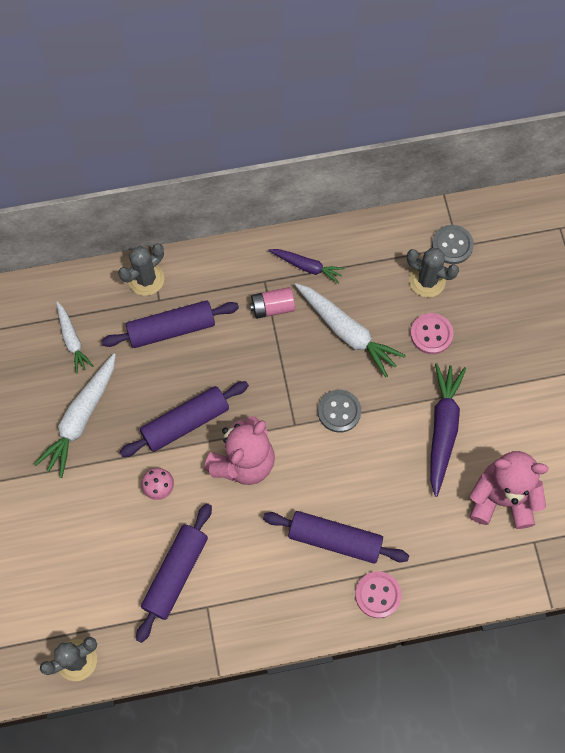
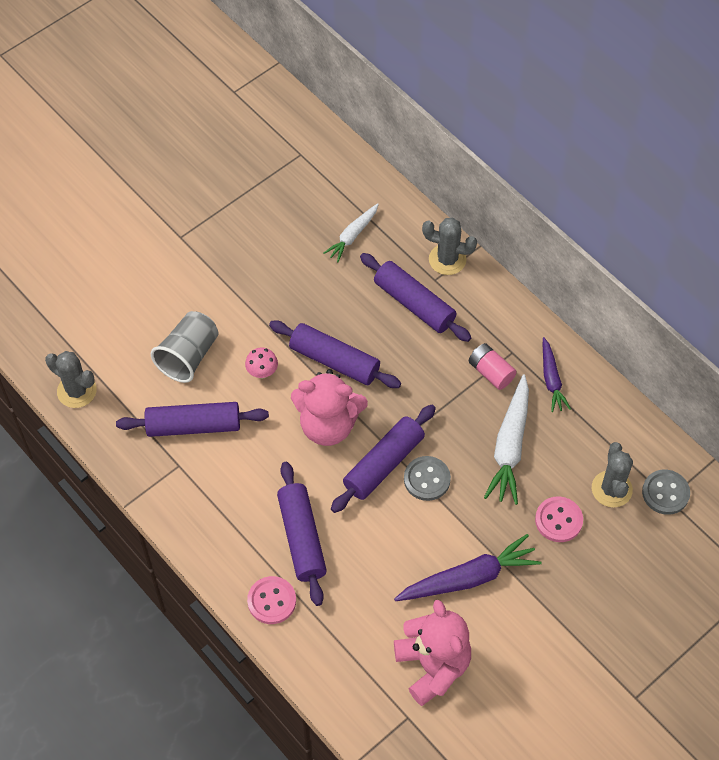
camera: 60 degrees right, 10 degrees down
(81, 418) = (286, 280): white carrot -> none
(103, 542) = (188, 356): none -> grey cup
(305, 437) = (383, 464): none -> purple rolling pin

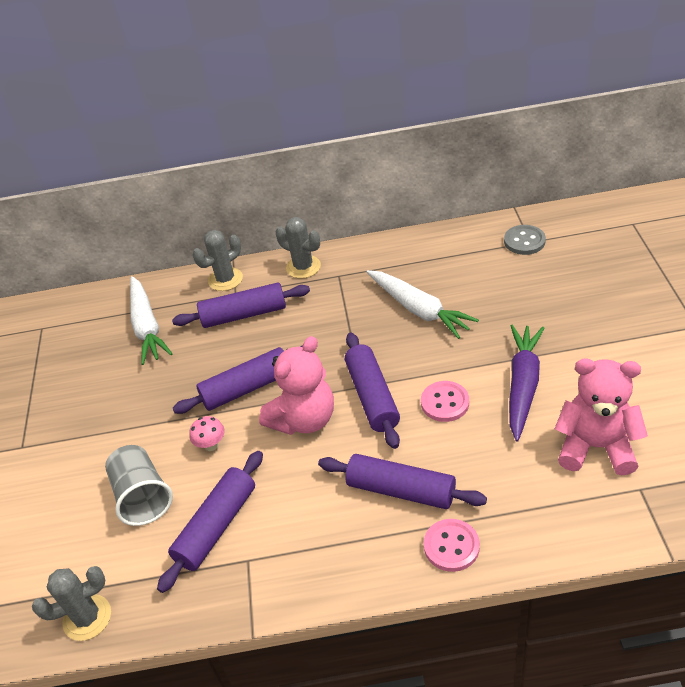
camera: 50 degrees left, 15 degrees down
(352, 236) = (147, 327): white carrot -> white carrot, size x1.66
(427, 479) = (409, 373): grey button -> none
(491, 372) = (345, 294): pink battery -> none
(551, 379) = (380, 263): purple carrot -> none
(558, 520) = (506, 308): pink button -> pink button (445, 403)
(611, 489) = (500, 268): grey cactus -> grey cactus (303, 267)

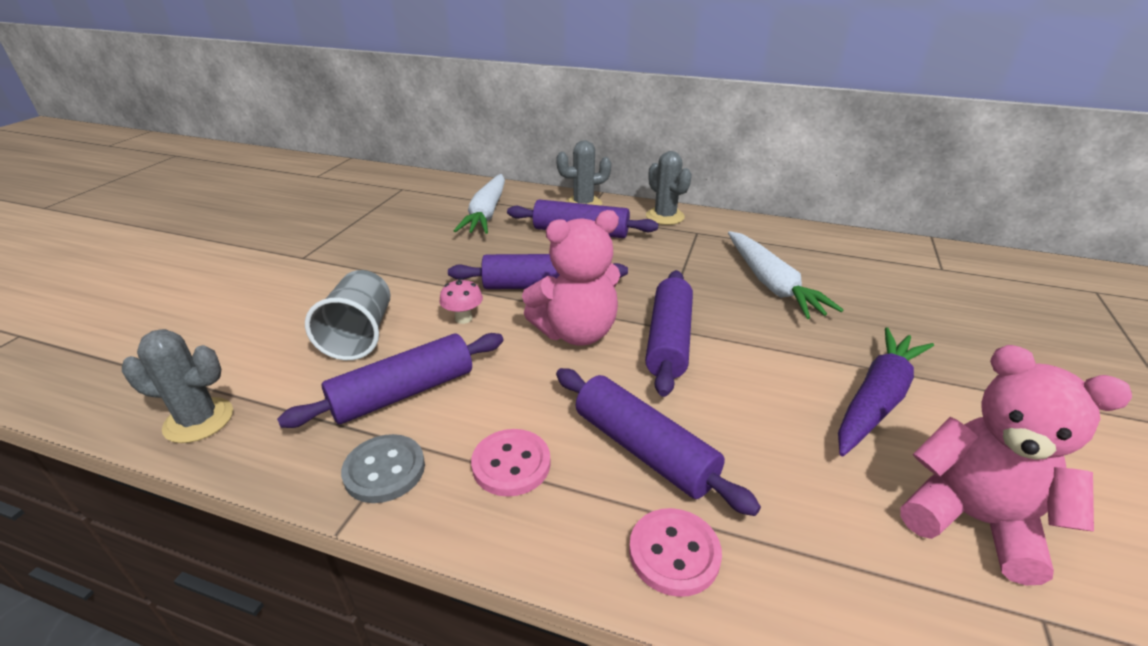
camera: 20 degrees right, 10 degrees down
(445, 403) = (757, 379): pink button -> pink button (511, 464)
(524, 241) = (934, 266): grey button -> grey button (384, 470)

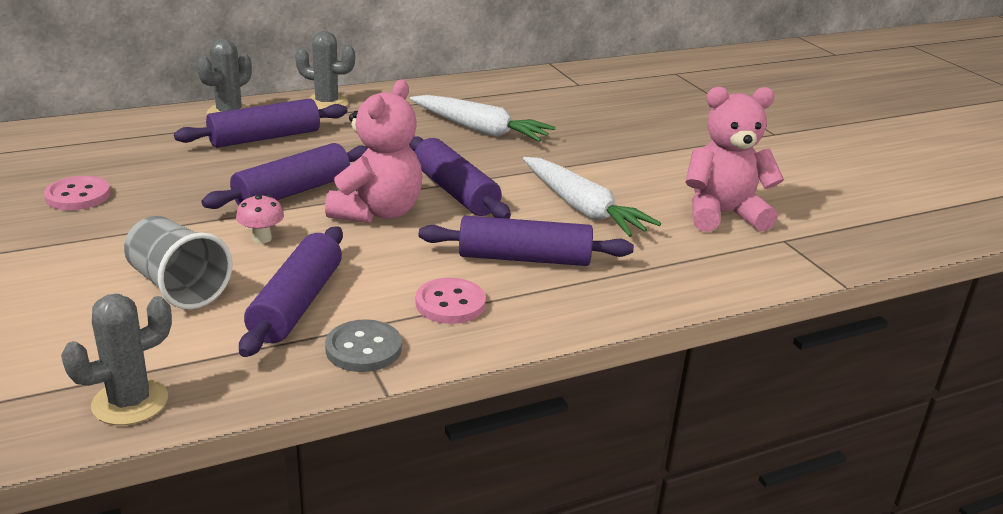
camera: 45 degrees left, 5 degrees down
(486, 213) = (133, 150): white carrot -> white carrot (582, 208)
(674, 553) = (605, 296): pink button -> pink button (78, 196)
(876, 399) = (623, 177): purple carrot -> none

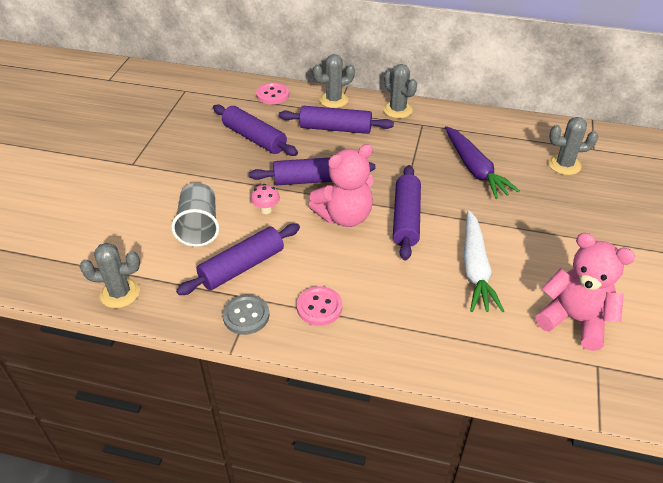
camera: 40 degrees right, 15 degrees up
(78, 196) = (207, 139): pink button -> pink button (272, 95)
(480, 130) = (475, 169): white carrot -> purple carrot
(524, 258) = (395, 293): purple rolling pin -> purple rolling pin (254, 138)
(566, 103) = (564, 165): none -> grey cactus

